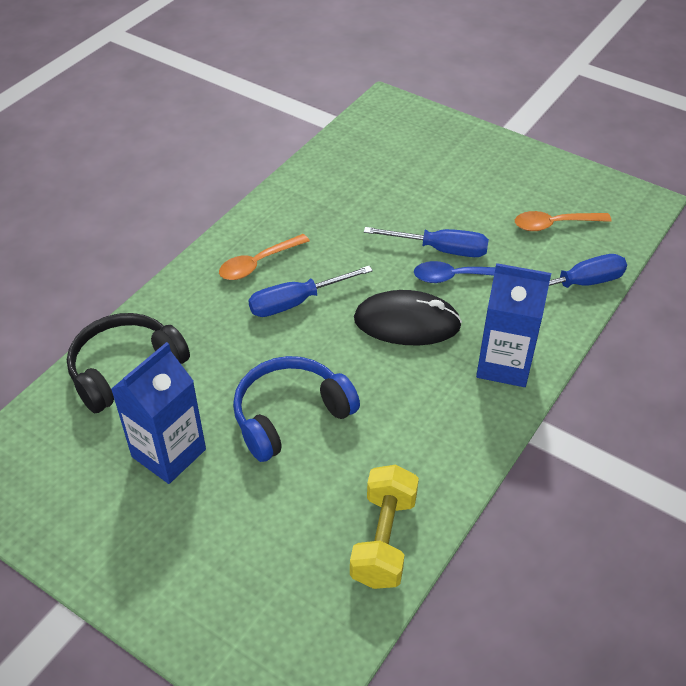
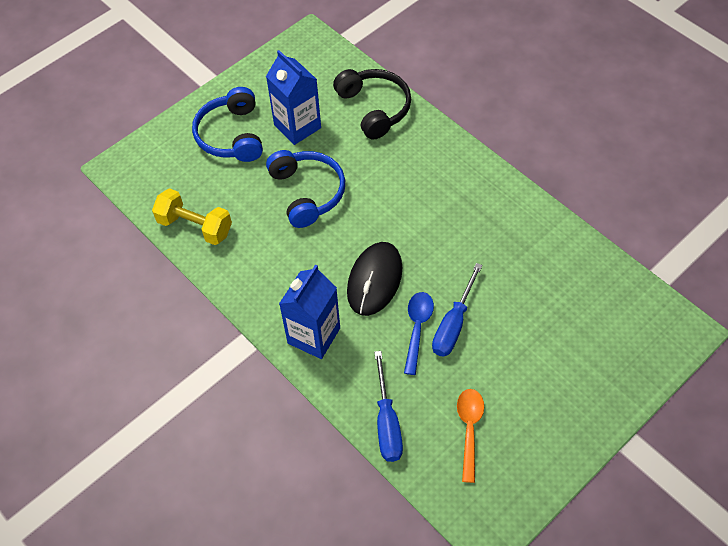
camera: 105 degrees right, 10 degrees up
(197, 538) = (231, 135): none -> blue headphones
(258, 263) = (463, 193): orange spoon -> none
(297, 302) = (414, 212): blue screwdriver -> none

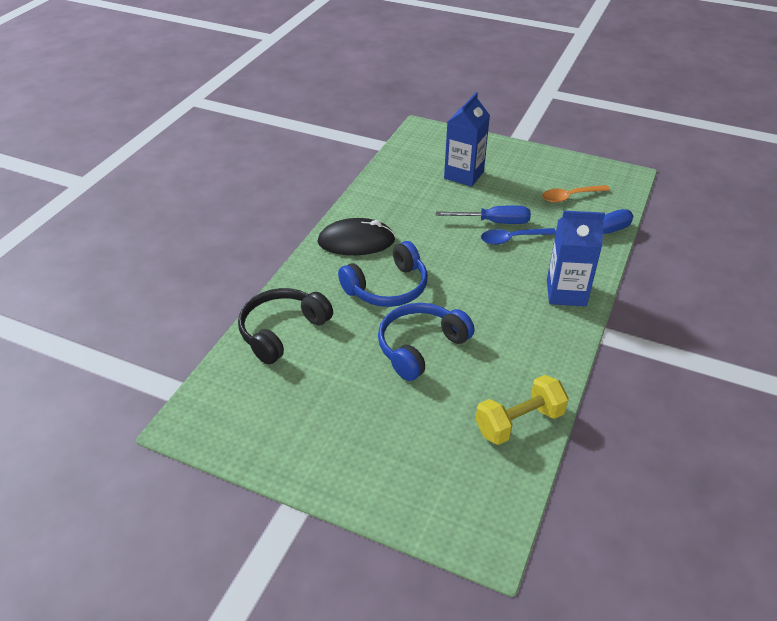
camera: 115 degrees left, 15 degrees down
(195, 226) = (519, 422): yellow dumbbell -> yellow dumbbell turned 60 degrees clockwise
(231, 135) = (377, 442): blue headphones -> blue headphones (388, 288)
(297, 126) = (336, 385): blue carton -> blue carton (464, 175)
(375, 280) = (486, 273): black mouse -> black mouse (356, 241)

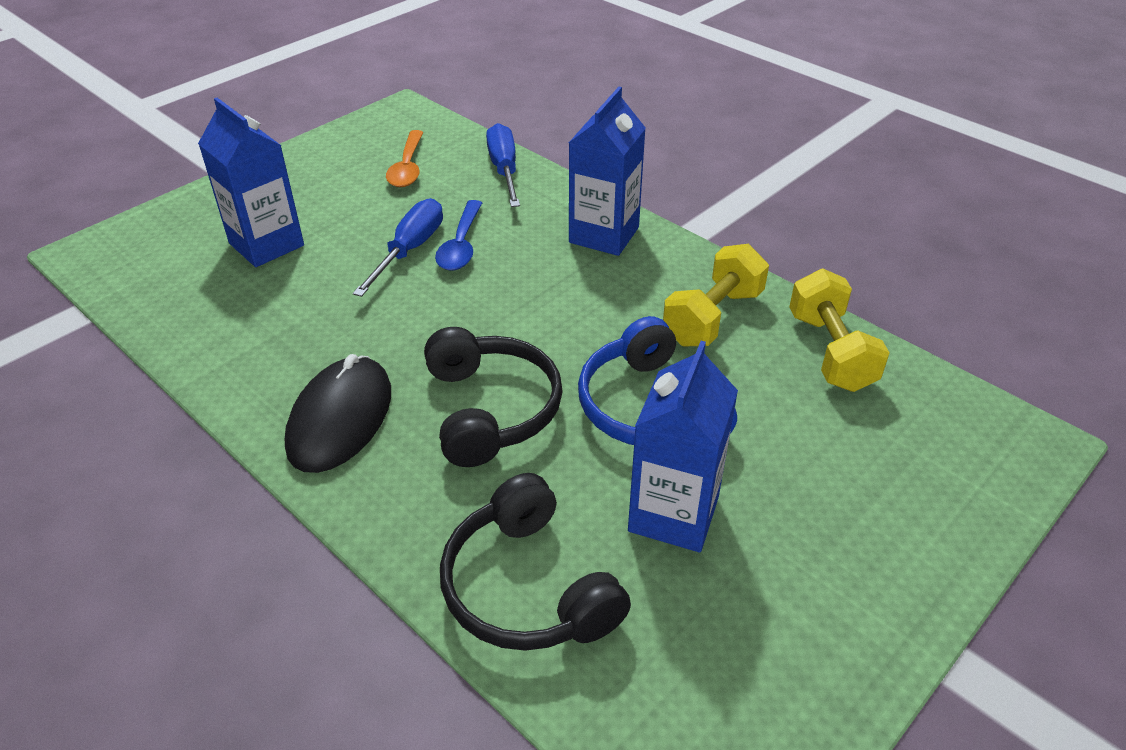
camera: 70 degrees left, 0 degrees up
(347, 372) = (673, 514): none -> blue carton
(388, 288) = (491, 409): blue headphones -> black headphones
(517, 359) = (713, 317): none -> yellow dumbbell

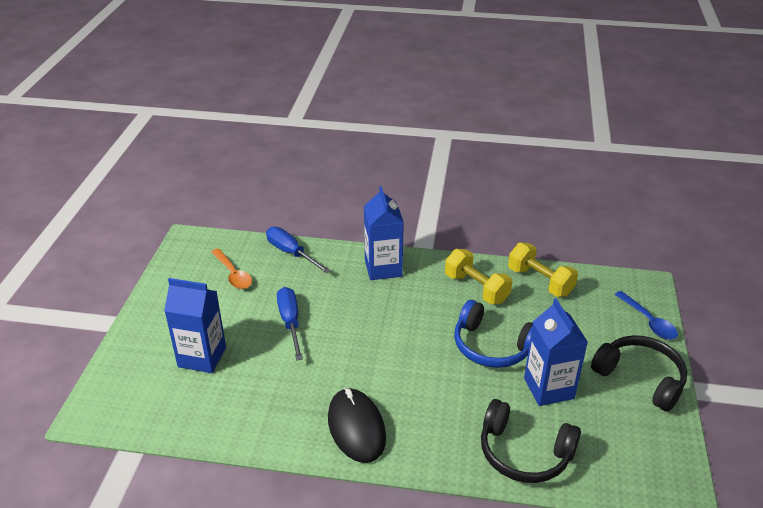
camera: 35 degrees left, 5 degrees down
(461, 245) = (315, 307): blue spoon -> blue spoon (648, 321)
(491, 409) = (424, 384): black headphones -> black headphones (640, 378)
(713, 317) = (476, 288): yellow dumbbell -> yellow dumbbell turned 45 degrees counterclockwise

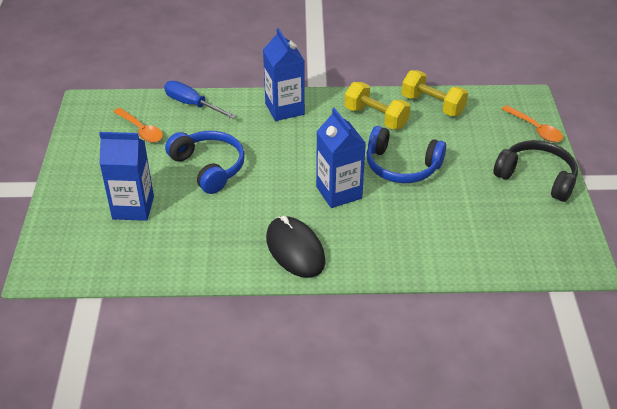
camera: 10 degrees left, 5 degrees up
(290, 322) = (209, 167): blue screwdriver -> blue headphones
(524, 453) = (448, 251): black headphones -> none
(549, 388) = (459, 195): blue carton -> blue carton (339, 192)
(648, 321) = (535, 129): blue spoon -> orange spoon

